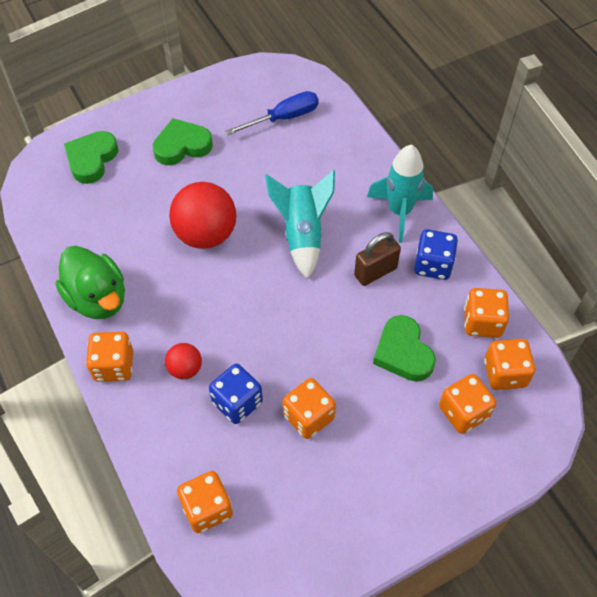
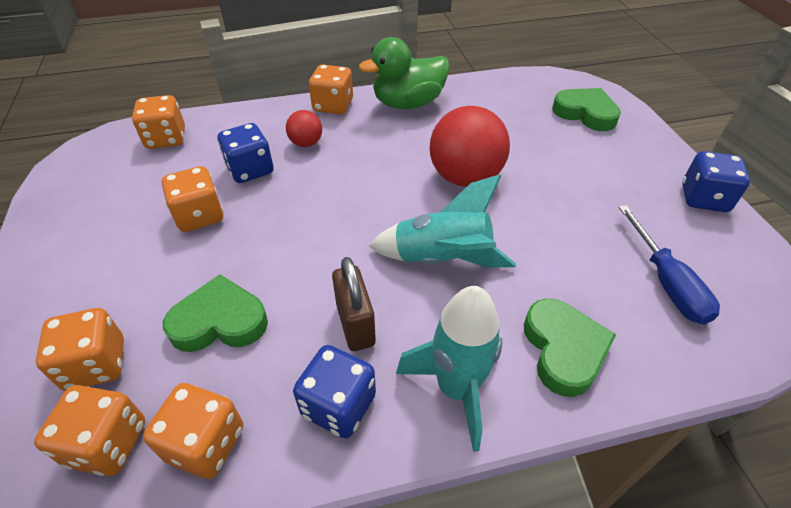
camera: 105 degrees right, 10 degrees down
(182, 146) = (606, 177): green heart -> green heart (563, 349)
(194, 93) = (704, 198): none -> blue dice

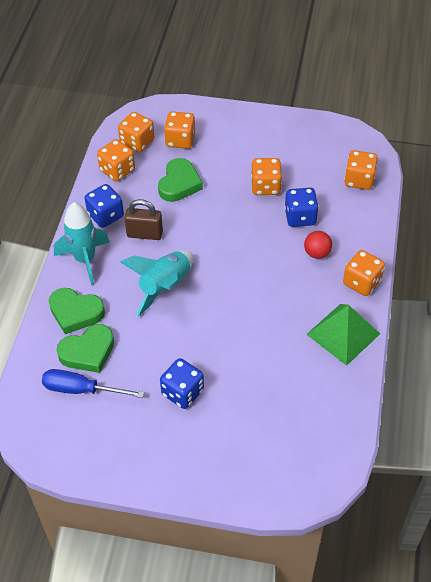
camera: 115 degrees right, 5 degrees up
(408, 103) = (343, 333): green duck -> green pyramid
(465, 177) = (230, 331): red ball -> none
(585, 113) = (268, 460): green heart -> green heart (88, 352)
(704, 198) = (128, 470): blue dice -> blue dice (182, 392)

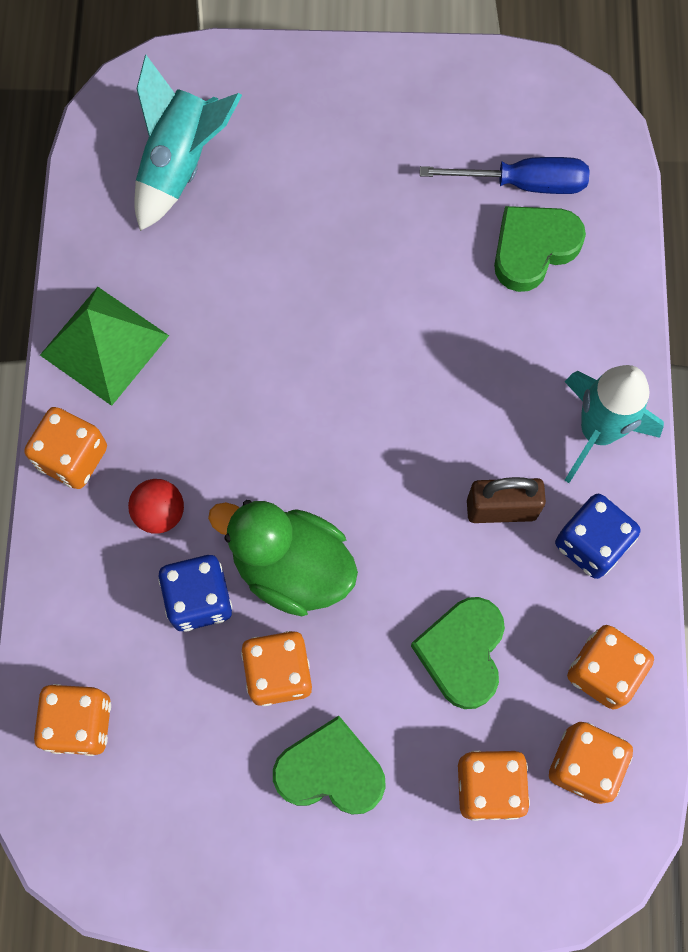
camera: 170 degrees right, 20 degrees up
(75, 312) = (578, 319): green heart -> green heart (330, 771)
(165, 287) = (433, 394): turquoise rocket -> turquoise rocket (180, 165)
(182, 392) = (360, 202): blue dice -> none
(253, 224) = (291, 567): none -> green duck

